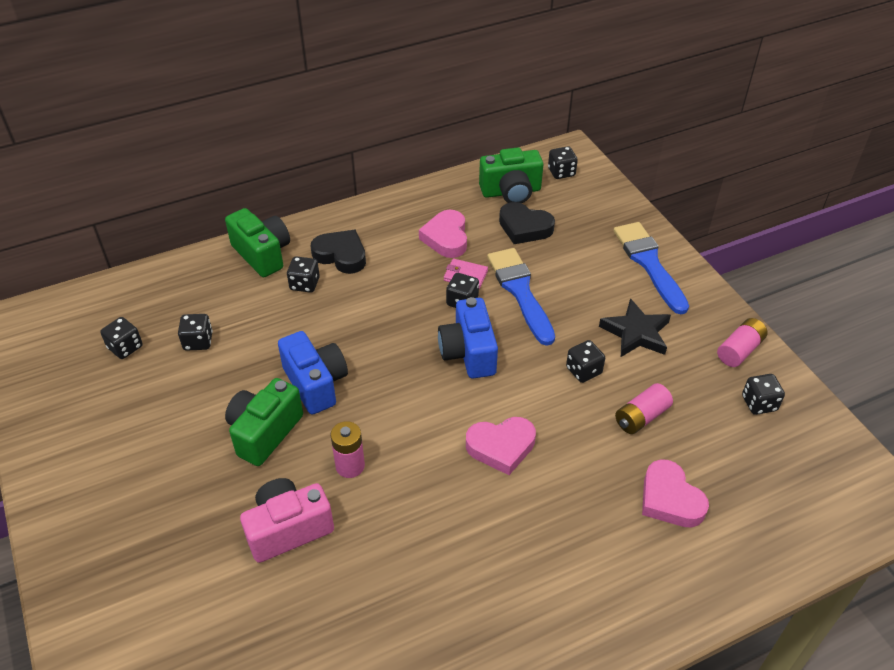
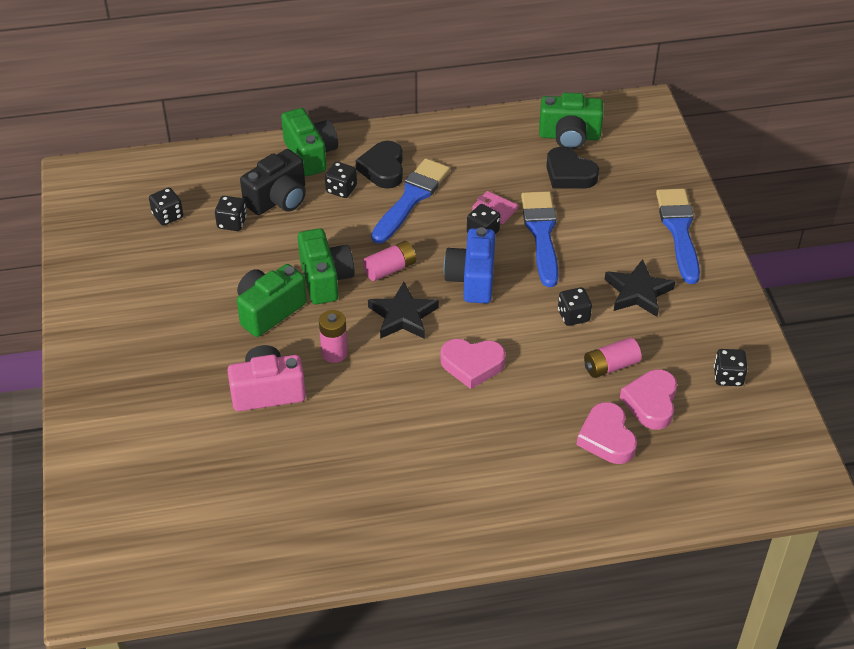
camera: 15 degrees right, 0 degrees up
(242, 307) = (278, 199): none -> black camera
(316, 383) = (325, 279): blue camera -> green camera
(341, 255) = (383, 169): black heart -> black heart turned 135 degrees counterclockwise
(379, 280) = (411, 198): none -> blue brush
(410, 407) = (403, 316): none -> black star
(446, 238) = (489, 170): pink heart -> pink heart (651, 402)
(561, 172) = (628, 125): black dice -> none
(739, 350) = (732, 327): pink battery -> pink battery (390, 269)

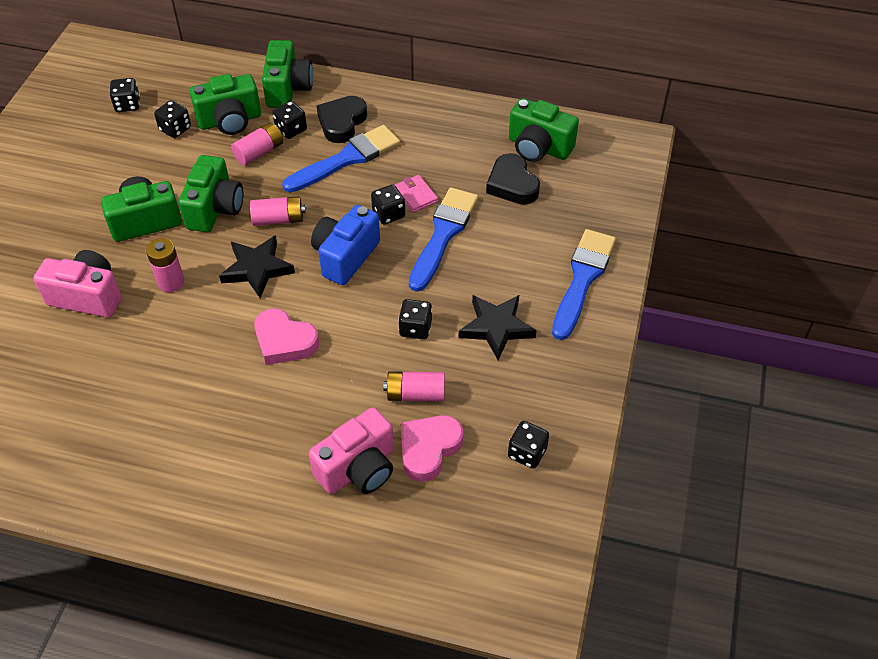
camera: 25 degrees right, 5 degrees up
(278, 199) = (230, 121): black camera -> green camera
(327, 218) = (259, 152): none -> pink battery
(607, 438) = (358, 468): pink heart -> pink camera

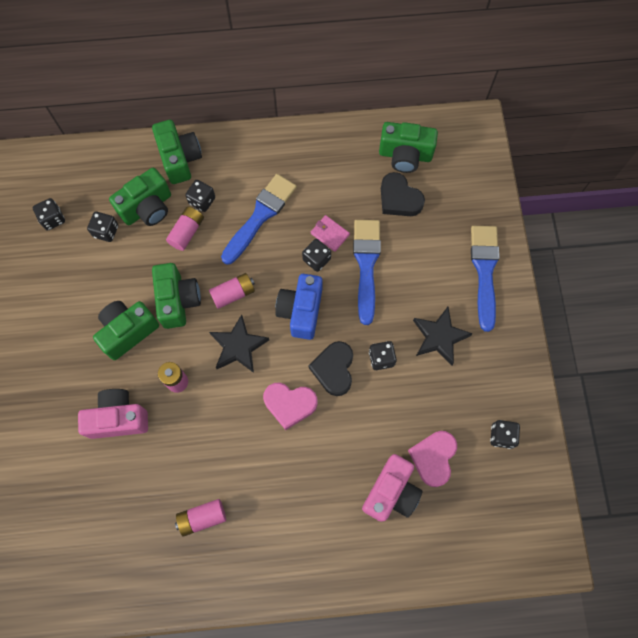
camera: 20 degrees left, 20 degrees up
(342, 122) = (240, 180): black heart -> black heart (334, 369)
(415, 394) = (405, 416): pink battery -> pink battery (202, 518)

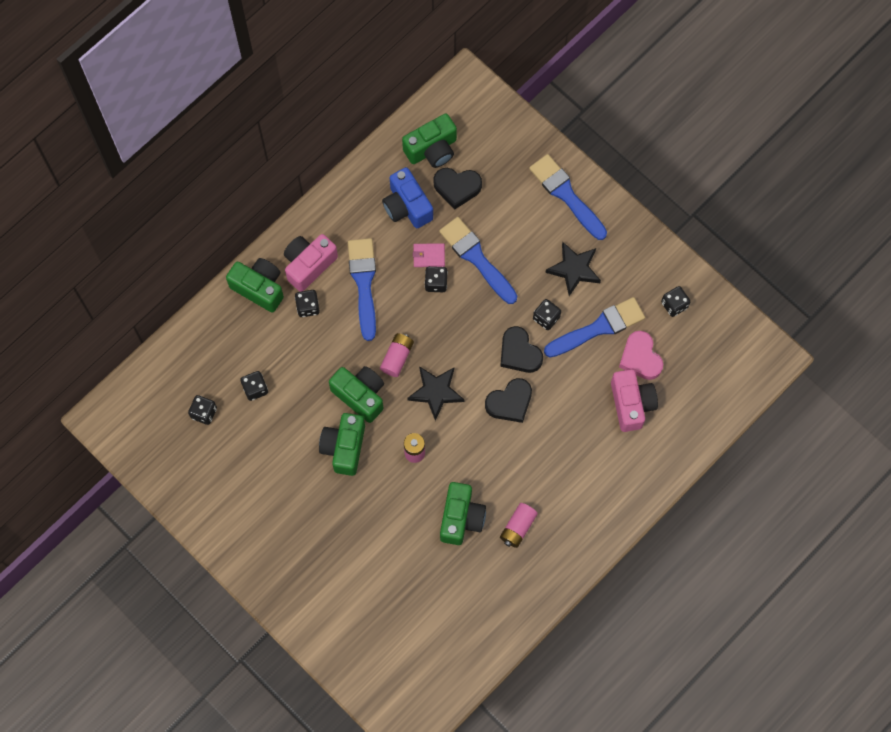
camera: 40 degrees left, 0 degrees up
(118, 418) = (396, 512): pink camera -> pink camera (309, 265)
(147, 208) = (270, 345): green camera -> green camera (461, 518)
(187, 232) = (319, 340): pink battery -> none
(290, 404) = (510, 402): pink heart -> black heart
(301, 311) = (458, 330): blue camera -> blue camera (407, 206)
(418, 402) = (598, 328): none -> blue brush

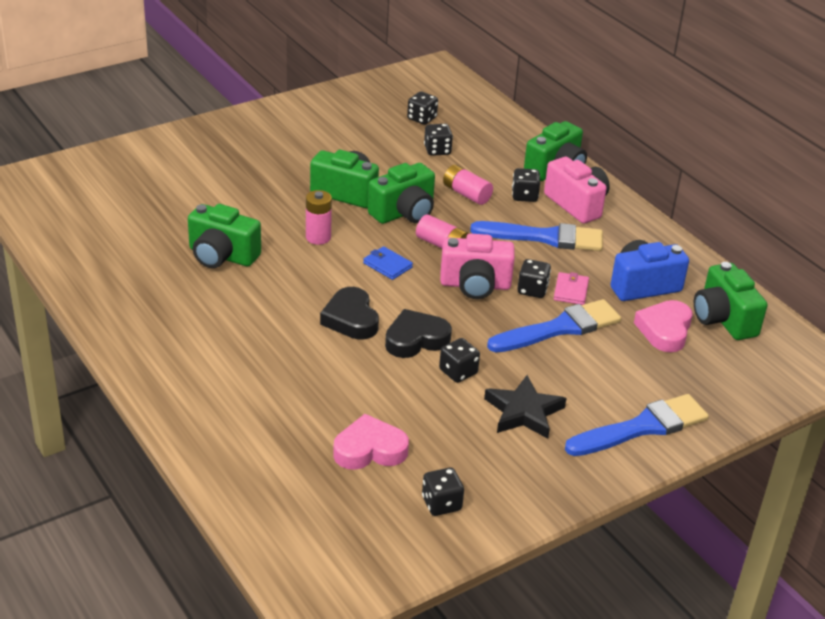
camera: 100 degrees right, 35 degrees down
(436, 392) = (387, 265): black star -> blue wallet
(457, 188) = (665, 330): black heart -> pink heart
(518, 527) = (186, 295): pink battery -> pink battery (466, 194)
(598, 328) = (429, 417): blue brush -> none
(631, 404) = (304, 426): pink camera -> pink camera (475, 285)

